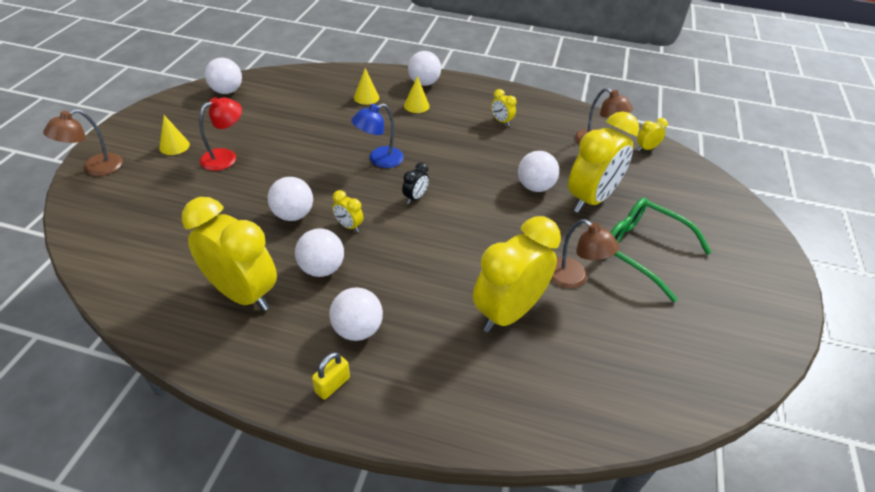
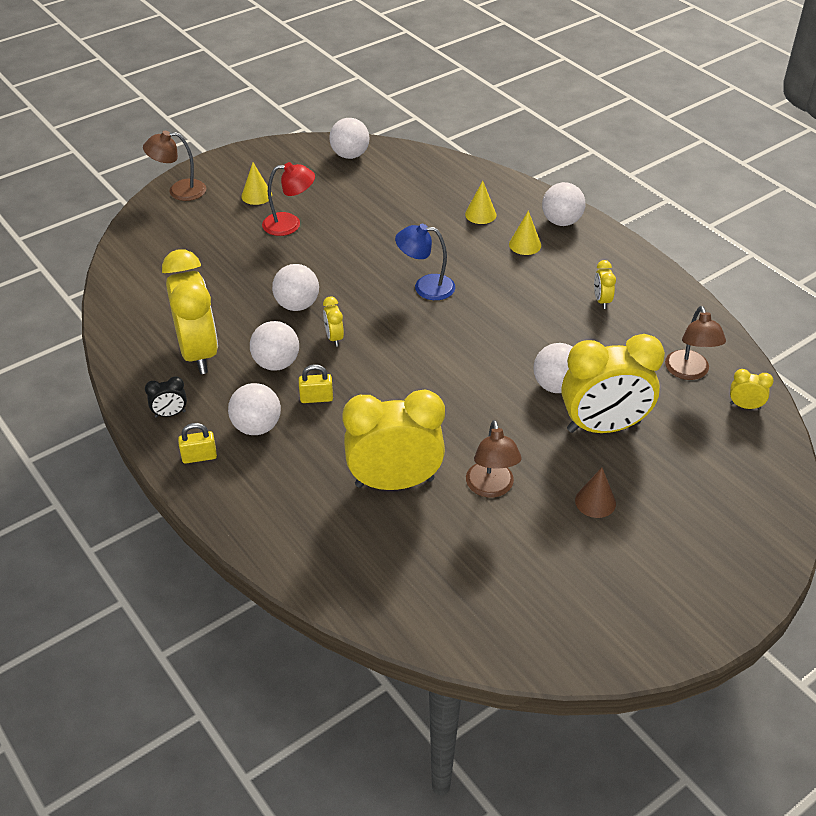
camera: 40 degrees right, 0 degrees up
(382, 279) = (316, 398): none -> yellow padlock
(415, 197) = (421, 340): black clock -> black clock (170, 414)
(641, 251) = (595, 502): green glasses -> brown cone

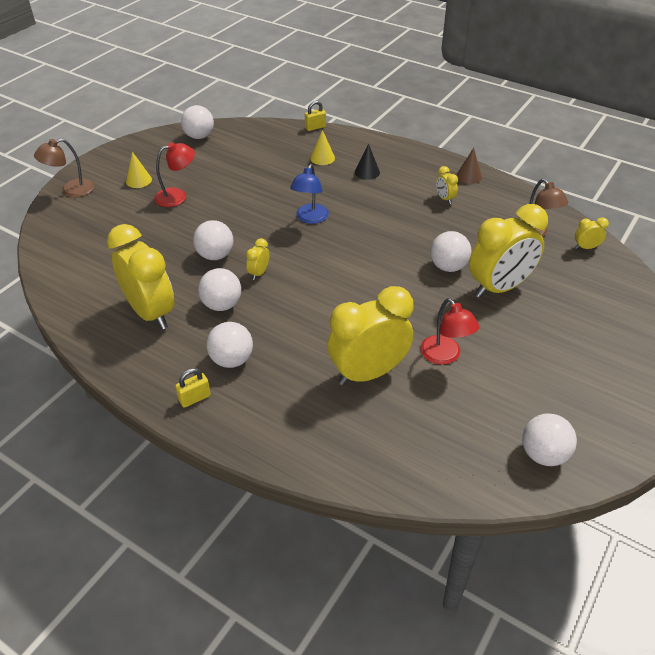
camera: 20 degrees left, 0 degrees up
(170, 414) = (151, 369): black clock -> none
(316, 398) = (269, 323): yellow padlock -> yellow padlock (315, 127)
(334, 338) = (259, 273): yellow clock -> yellow clock turned 60 degrees clockwise
(425, 287) = (310, 218): blue lamp -> blue lamp turned 60 degrees counterclockwise
(491, 488) = (445, 356): brown lamp -> red lamp
(525, 244) = (367, 172): yellow cone -> black cone
(561, 221) = (384, 151): white ball -> white ball (543, 454)
(595, 502) = (526, 344): brown cone -> brown cone (469, 176)

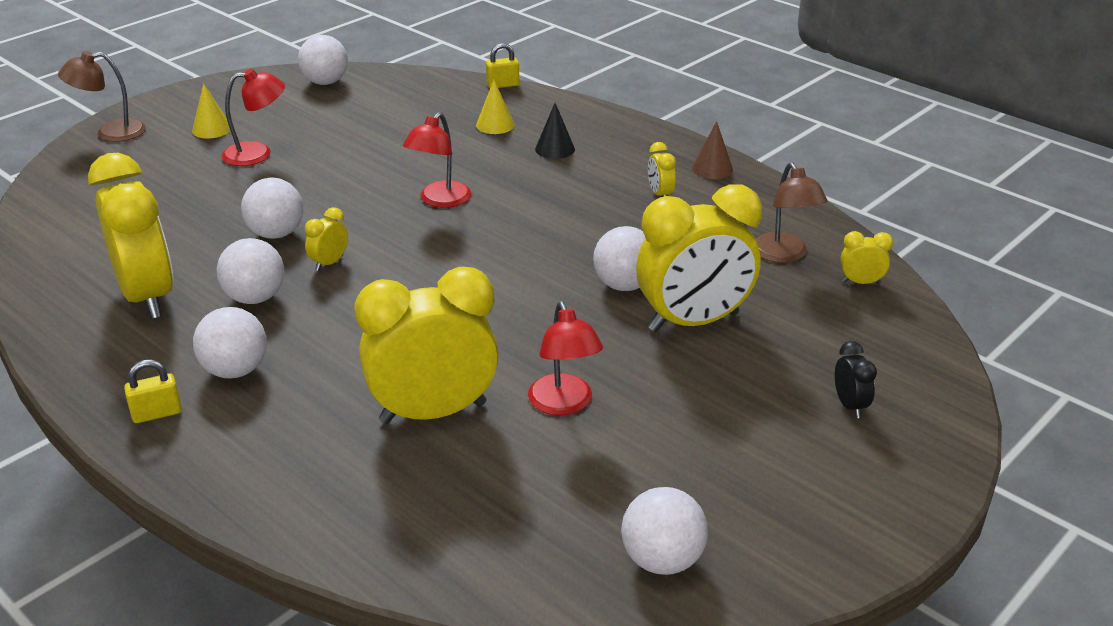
camera: 10 degrees right, 10 degrees down
(310, 218) = (439, 200): blue lamp -> red lamp
(610, 333) = (850, 405): none -> black clock

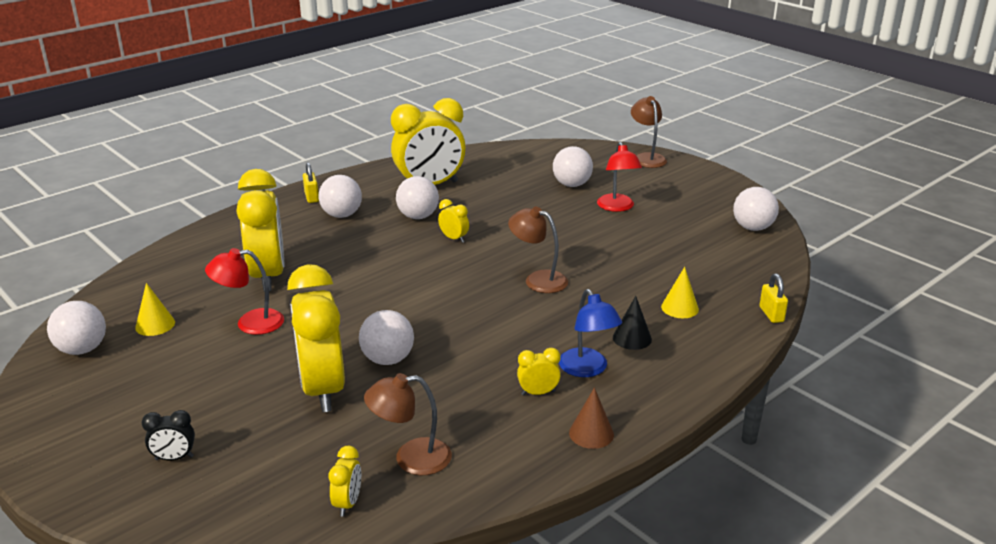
camera: 95 degrees right, 5 degrees down
(212, 129) = (656, 189): yellow cone -> yellow cone (155, 325)
(276, 234) = (497, 219): white ball -> white ball (572, 185)
(439, 200) = (538, 279): red lamp -> brown lamp
(614, 171) = (587, 369): none -> blue lamp

